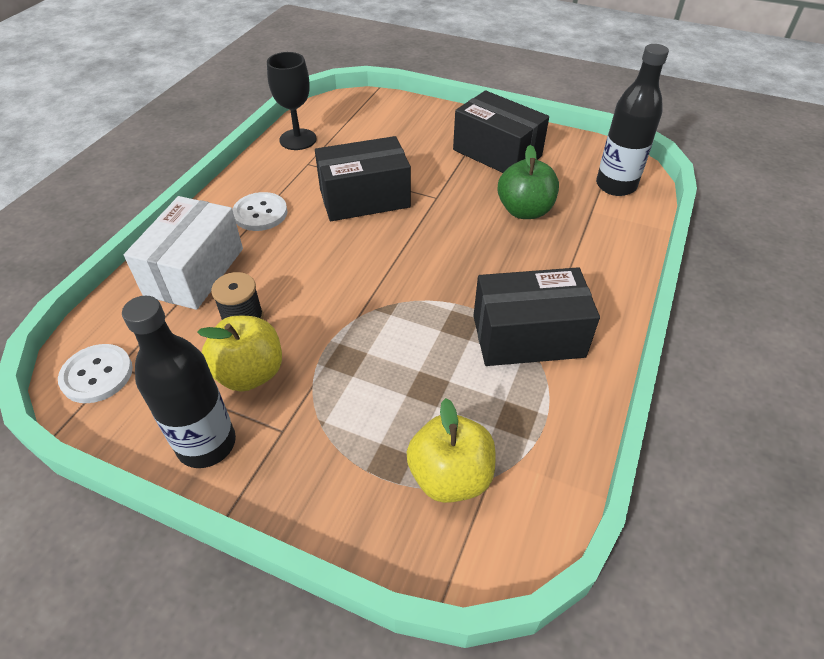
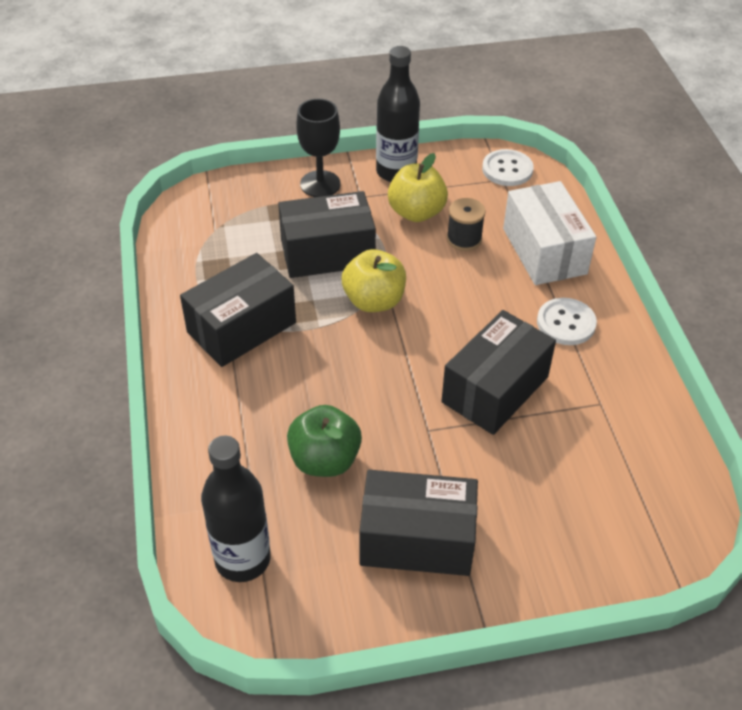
camera: 145 degrees right, 0 degrees up
(298, 139) = (653, 430): black goblet -> black goblet (320, 184)
(385, 373) = (327, 253): none -> black box
(450, 476) = (239, 221): yellow apple -> yellow apple (374, 301)

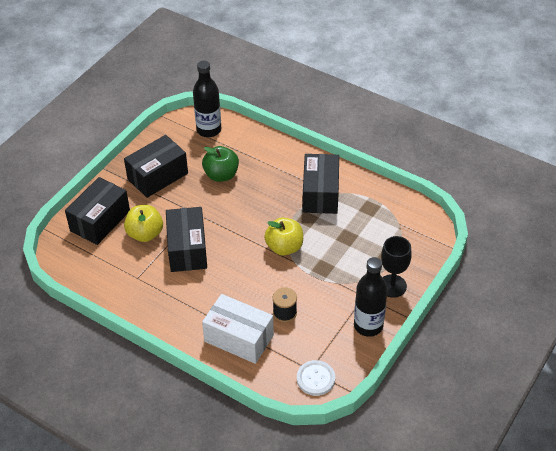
camera: 135 degrees right, 0 degrees up
(327, 253) = (335, 253): black box -> black box (100, 221)
(416, 212) = (326, 309): yellow apple -> yellow apple (145, 234)
(566, 323) = (188, 305): white button -> none

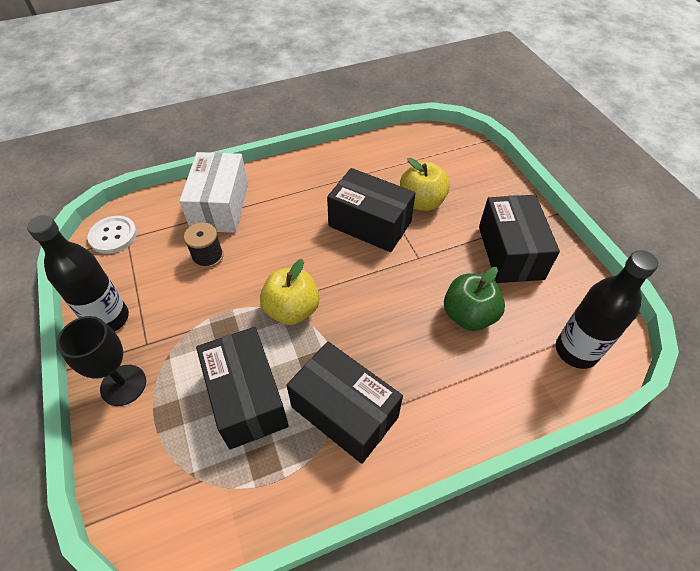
camera: 125 degrees right, 5 degrees up
(100, 221) = (470, 178): black box -> black box (247, 398)
(239, 338) = (220, 206): white box -> white box turned 60 degrees counterclockwise

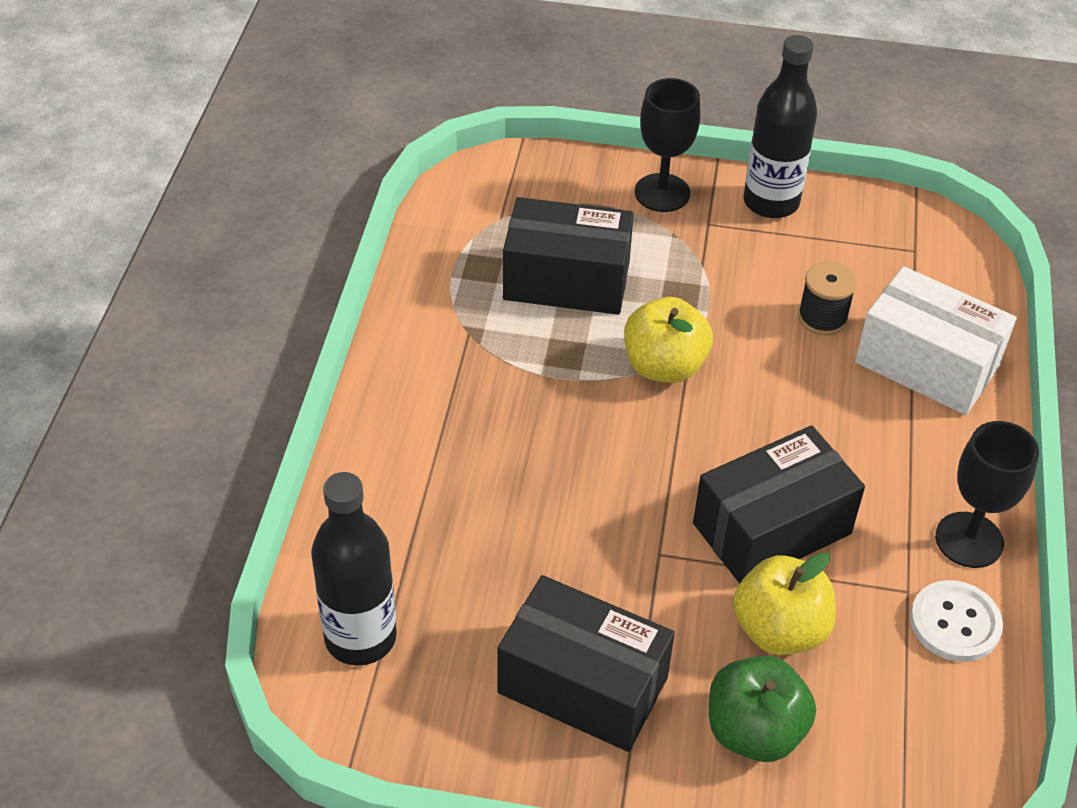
camera: 120 degrees right, 5 degrees down
(113, 236) = (927, 238): white button -> white button (955, 623)
(324, 163) = (969, 540): none -> black goblet
(344, 412) = (481, 352): black box -> none
(469, 315) = (511, 550): green apple -> green apple (754, 731)

